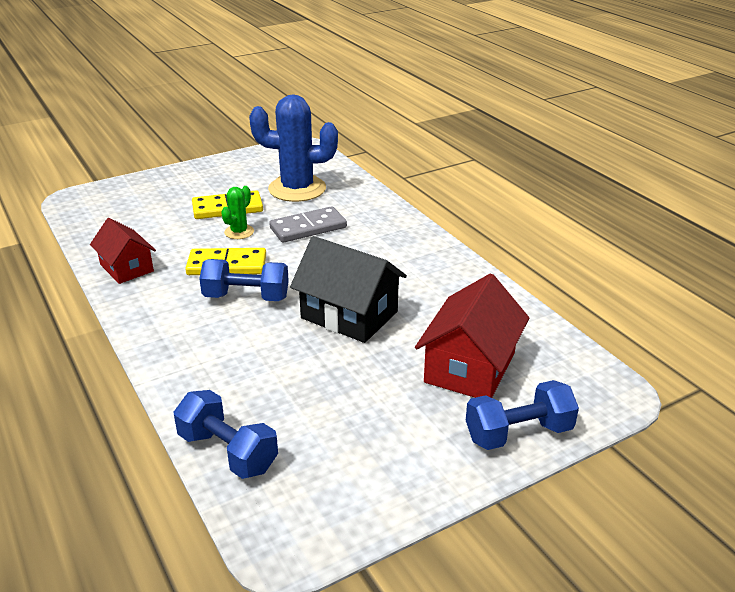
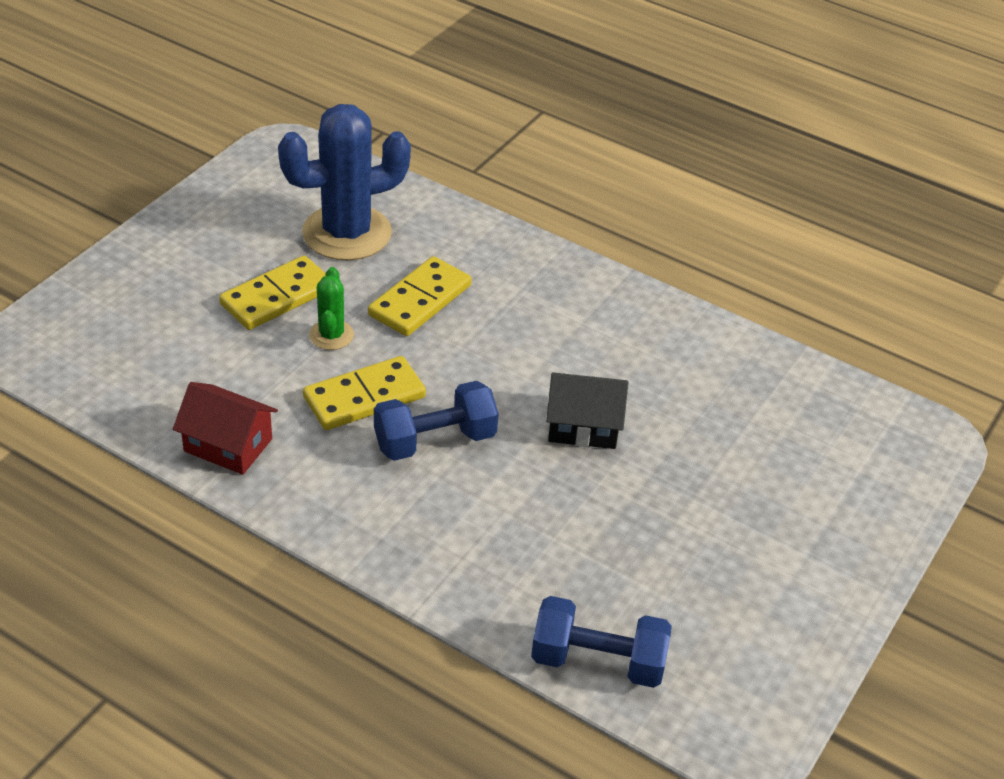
camera: 30 degrees left, 10 degrees up
(308, 228) = (420, 300): grey domino -> yellow domino
(349, 315) = (583, 426): black house -> black house, size x0.65
(470, 367) = (770, 455): red house -> none
(518, 433) = (874, 523): blue dumbbell -> none

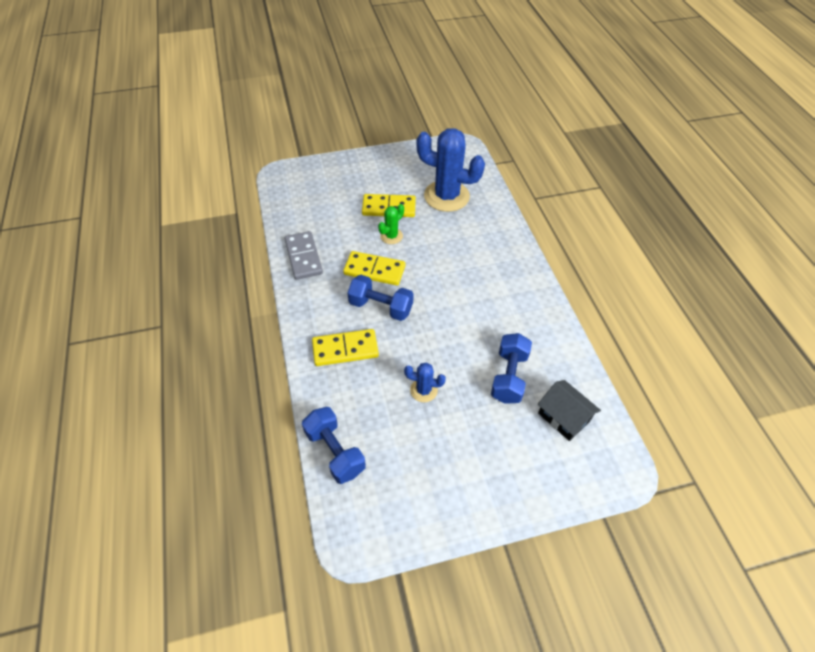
camera: 45 degrees right, 10 degrees up
(228, 445) = (303, 257): red house -> grey domino
(420, 300) = (444, 242): yellow domino -> yellow domino (345, 349)
(583, 426) = (450, 342): black house -> black house (563, 417)
(619, 507) = (423, 390): none -> blue cactus
(701, 419) = (509, 376): none -> blue dumbbell

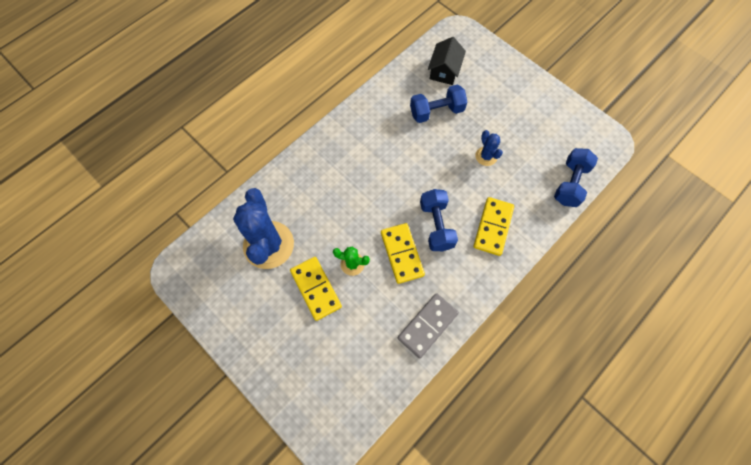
camera: 120 degrees left, 15 degrees up
(345, 349) = (493, 227): yellow domino -> yellow domino turned 60 degrees clockwise

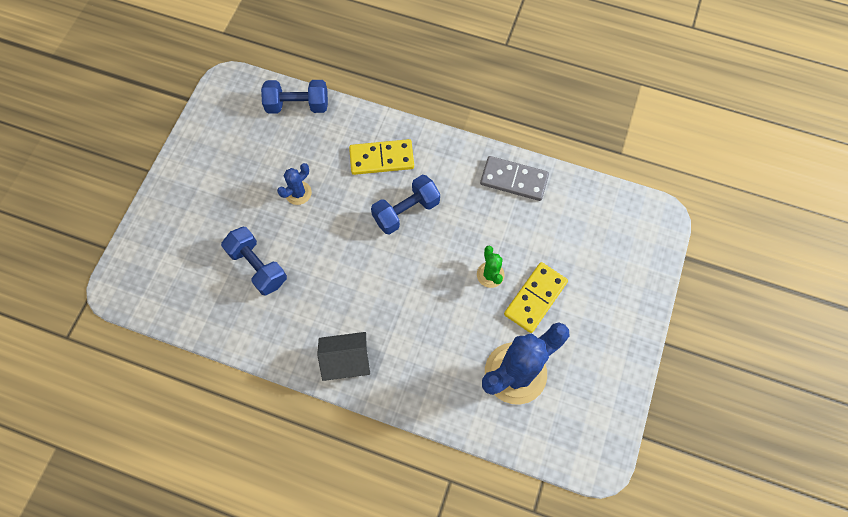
camera: 115 degrees left, 0 degrees up
(401, 254) = (454, 232): yellow domino -> none
(444, 70) = (191, 281): black house -> black house (346, 360)

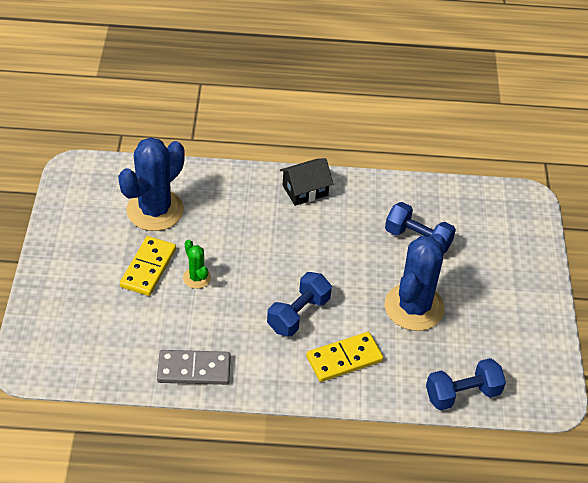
camera: 160 degrees right, 20 degrees down
(298, 193) = (414, 307): blue cactus -> blue cactus, size x2.14

